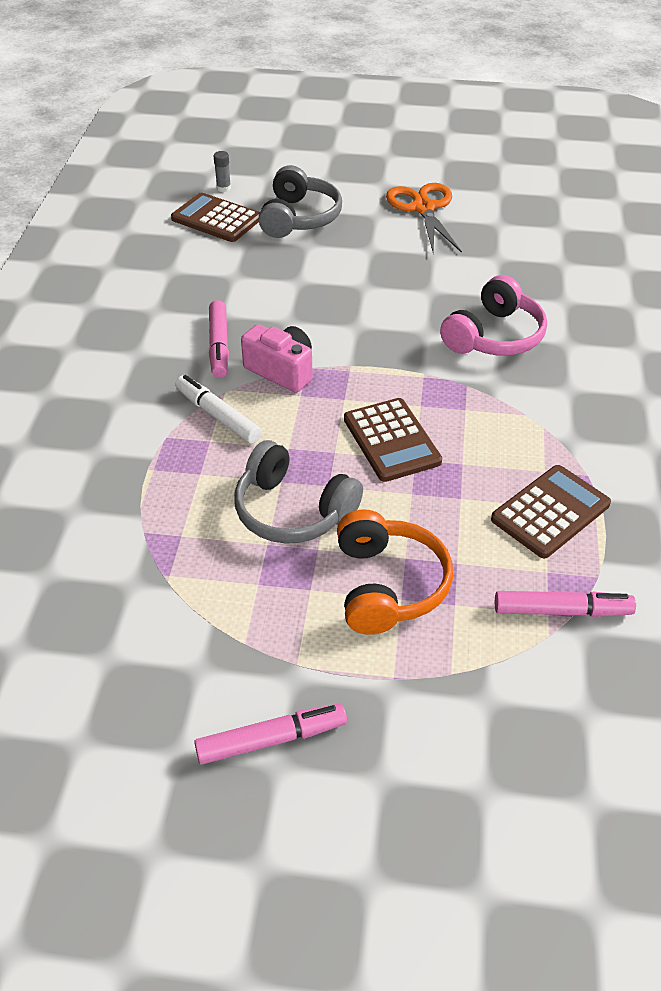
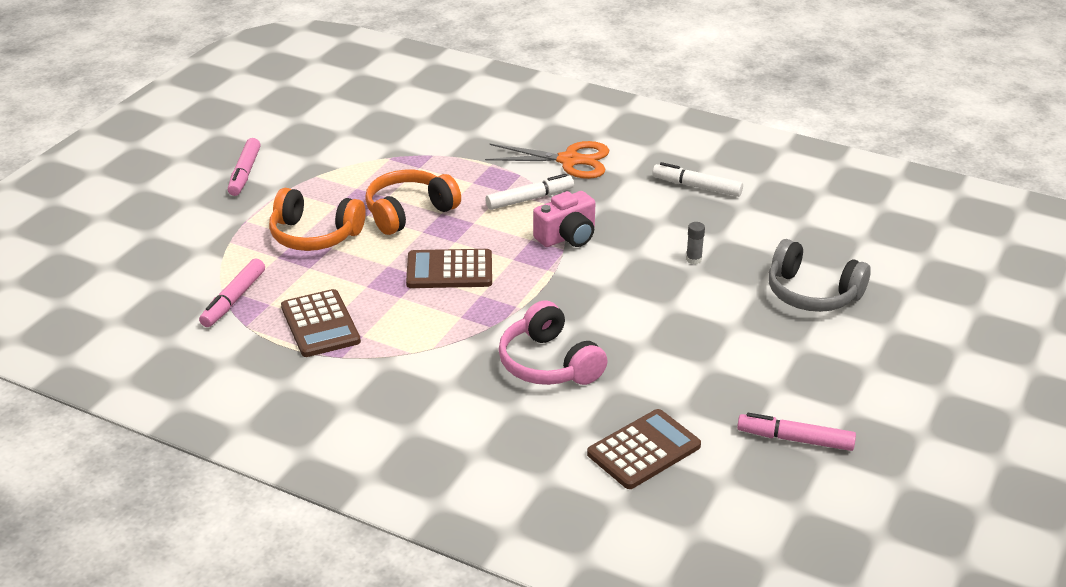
camera: 110 degrees right, 10 degrees down
(144, 304) = (697, 187): none -> white marker
(216, 219) = (827, 243): brown calculator -> brown calculator (643, 450)
(219, 346) = (618, 213): pink marker -> pink marker (795, 439)
(223, 188) = (889, 258): grey glue stick -> grey glue stick (693, 259)
(293, 511) = (409, 212): grey headphones -> orange headphones
(423, 208) = (805, 383): orange scissors -> orange scissors (569, 160)

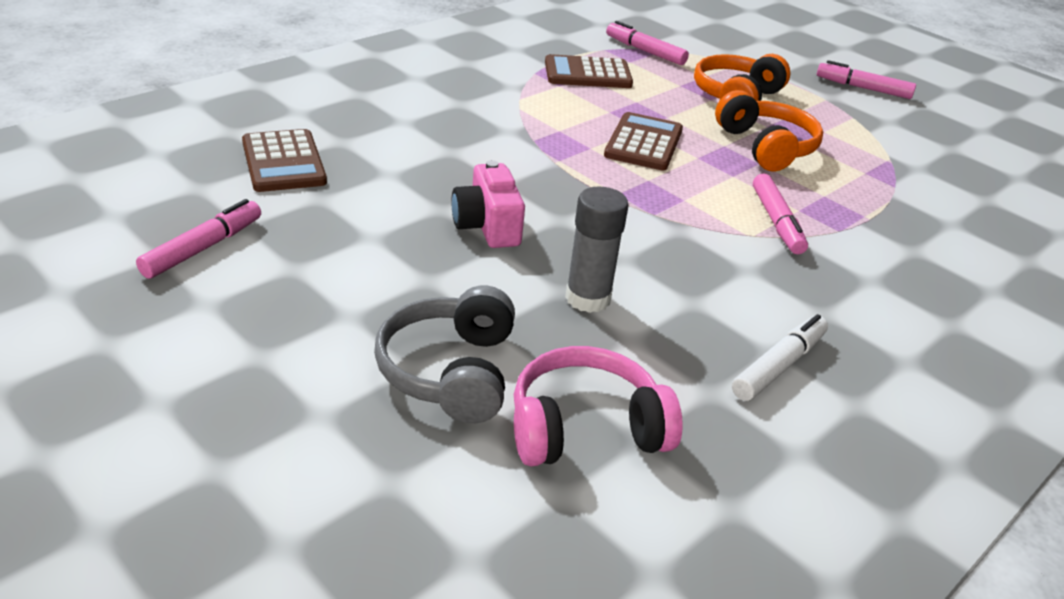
camera: 105 degrees right, 0 degrees up
(529, 199) = (777, 222): white marker -> pink marker
(549, 363) = (452, 152): pink headphones -> pink headphones (585, 428)
(567, 236) = (681, 224): pink camera -> pink camera (487, 226)
(569, 160) = (872, 276): orange scissors -> none
(693, 259) = (588, 298): grey glue stick -> grey glue stick, size x1.98
(812, 293) = (450, 372): grey headphones -> grey headphones turned 45 degrees counterclockwise

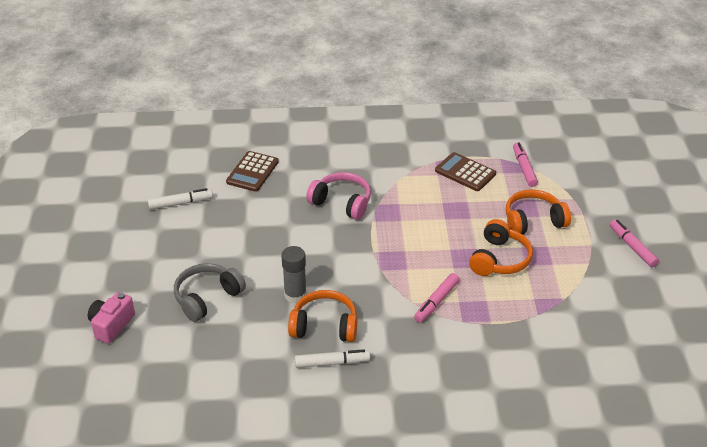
camera: 45 degrees right, 5 degrees up
(203, 248) = (180, 203): pink marker -> white marker
(487, 226) = (297, 242): pink camera -> pink camera (111, 325)
(585, 428) = (226, 343): pink headphones -> pink headphones (342, 203)
(643, 143) = (433, 229): brown calculator -> none
(692, 320) = (324, 326): none -> orange headphones

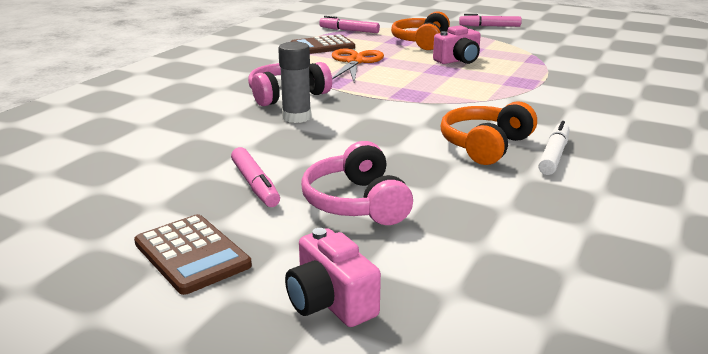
camera: 60 degrees left, 15 degrees down
(180, 203) = (128, 177): white marker -> none
(207, 298) = (356, 203): grey headphones -> pink headphones
(252, 172) = (152, 122): brown calculator -> brown calculator (192, 254)
(295, 295) = (413, 148): grey glue stick -> grey glue stick (296, 117)
(436, 302) = (494, 92): pink marker -> pink marker (255, 184)
(442, 205) = (355, 62): none -> orange scissors
(499, 259) = (458, 60): orange headphones -> pink camera

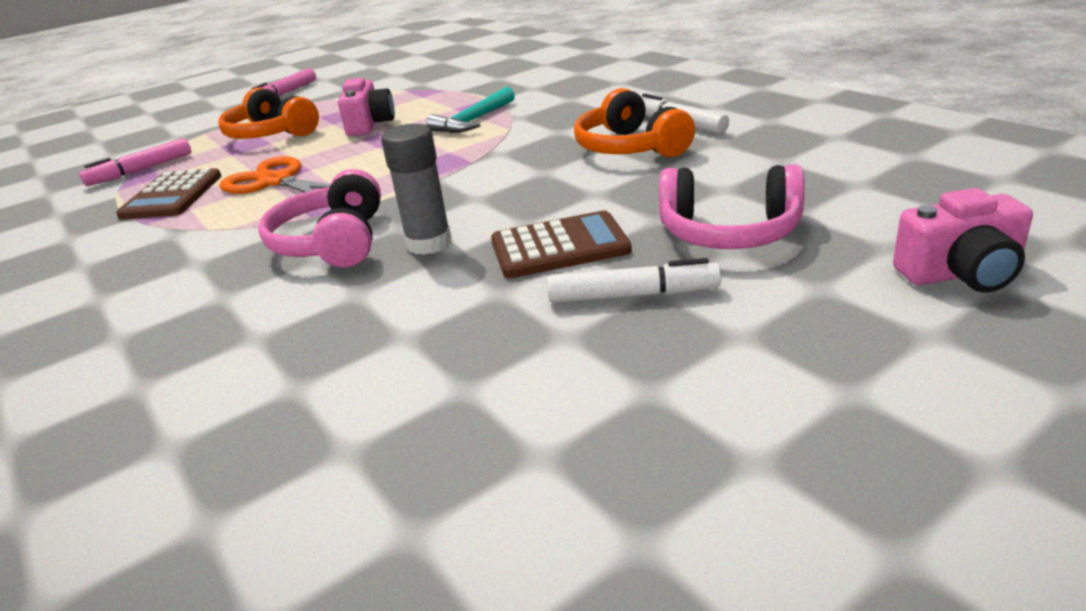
camera: 60 degrees left, 5 degrees up
(192, 254) = (823, 362): brown calculator -> brown calculator (559, 246)
(255, 184) = (633, 295): pink marker -> white marker
(492, 86) = (473, 121): none -> turquoise hammer

